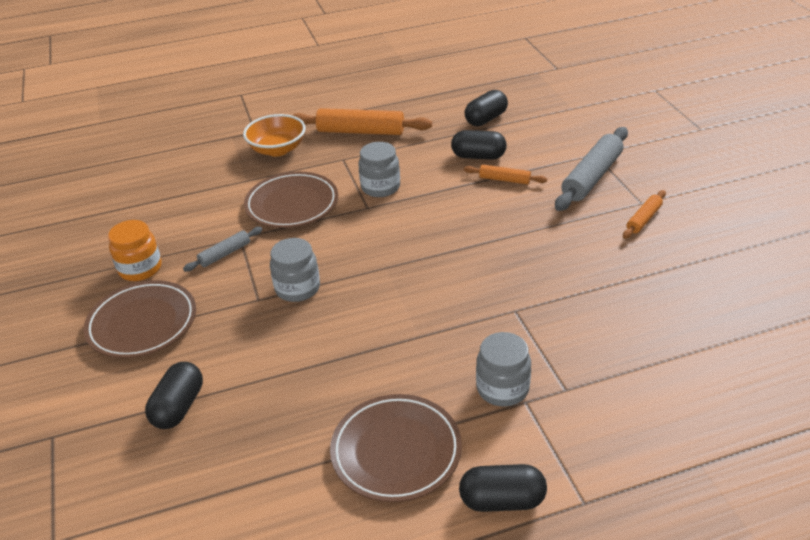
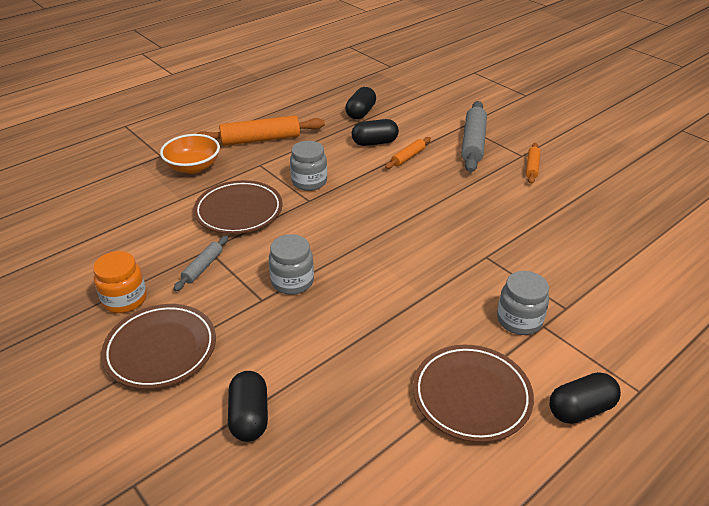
camera: 25 degrees left, 0 degrees up
(504, 180) = (408, 157): orange rolling pin -> orange rolling pin turned 45 degrees counterclockwise

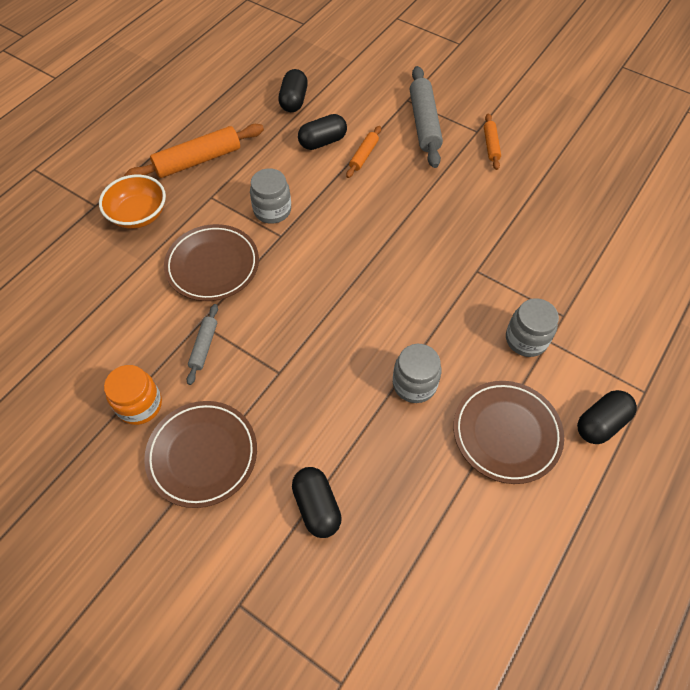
camera: 15 degrees left, 20 degrees up
(292, 281) = (301, 343): grey jar -> grey jar (414, 384)

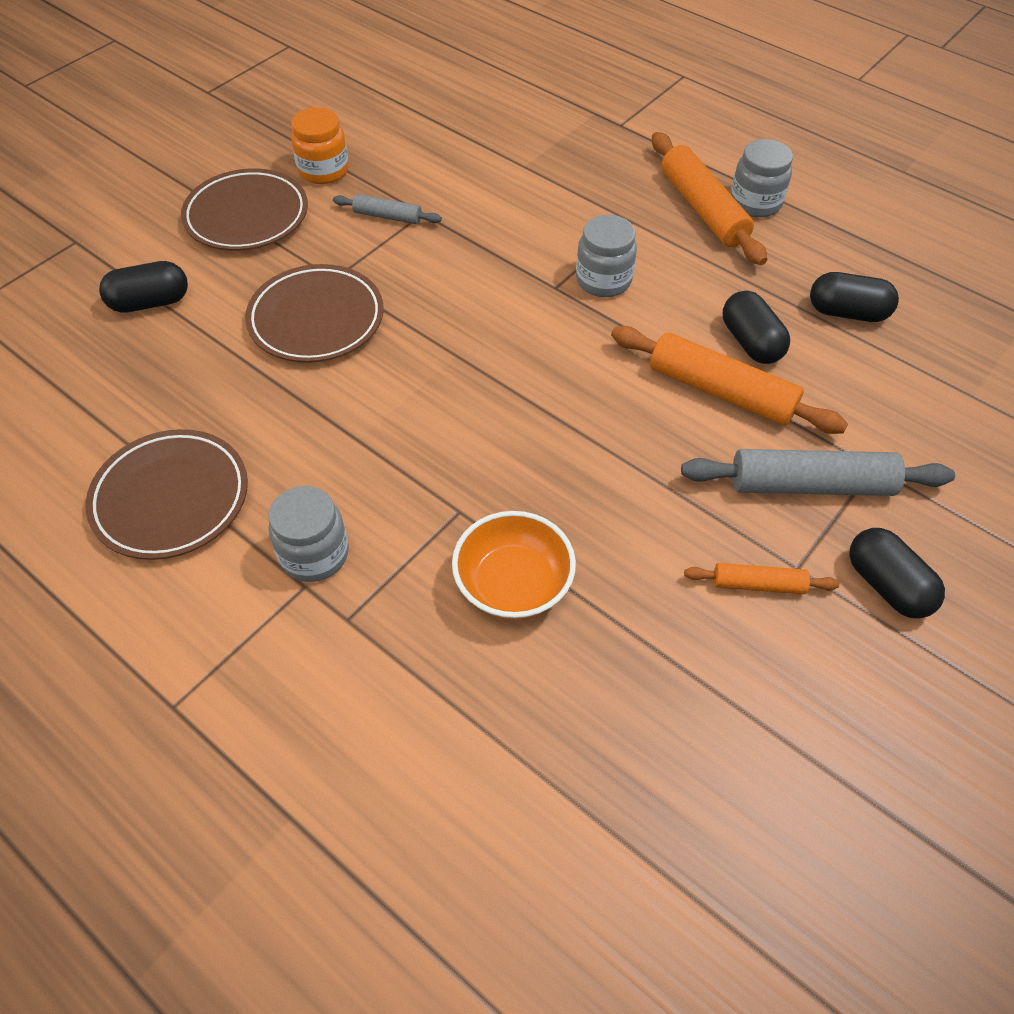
camera: 95 degrees right, 5 degrees down
(139, 215) = (602, 160): orange bowl -> orange bowl (513, 584)
(213, 266) = (510, 223): brown plate -> brown plate (316, 319)
(363, 155) = (721, 391): orange rolling pin -> orange rolling pin, size x1.89
(414, 384) = (278, 407): grey jar -> grey jar (755, 203)
(600, 423) = (143, 624): black capsule -> black capsule (887, 585)

